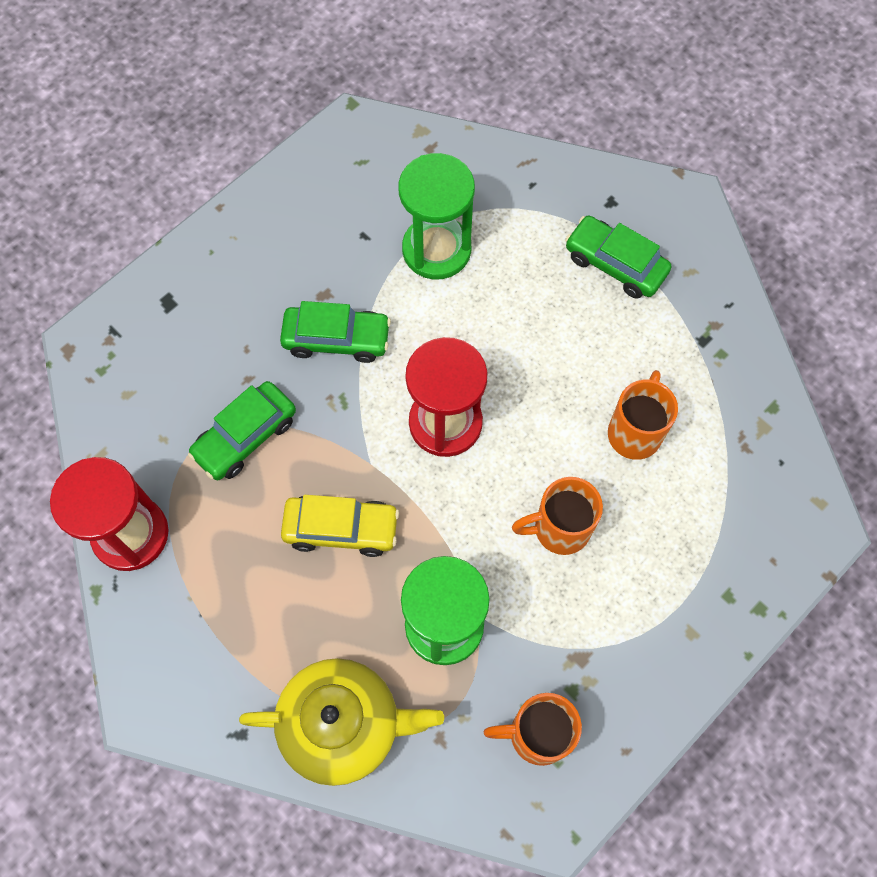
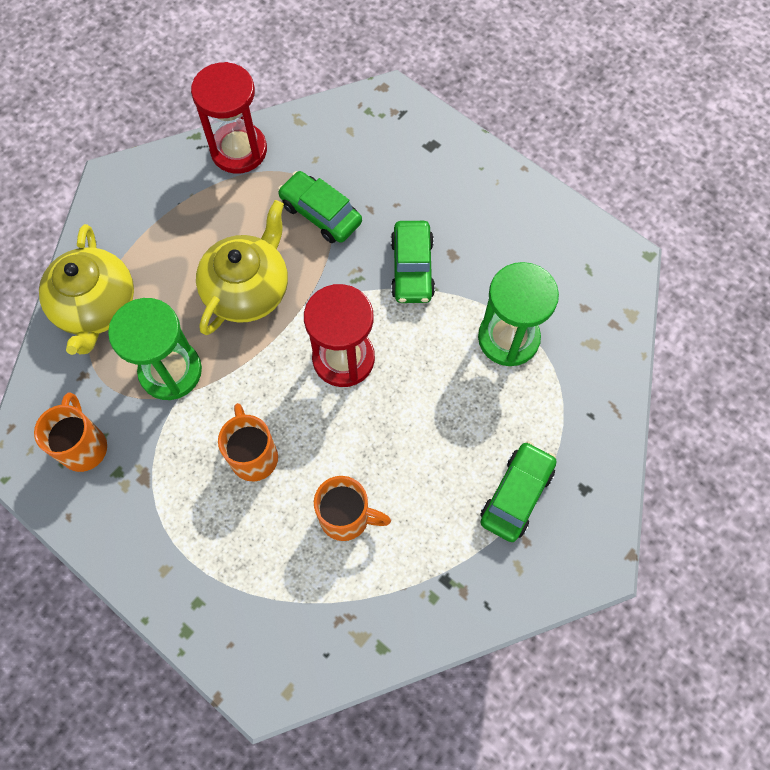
camera: 85 degrees right, 0 degrees up
(341, 529) = (248, 289): yellow car -> yellow teapot

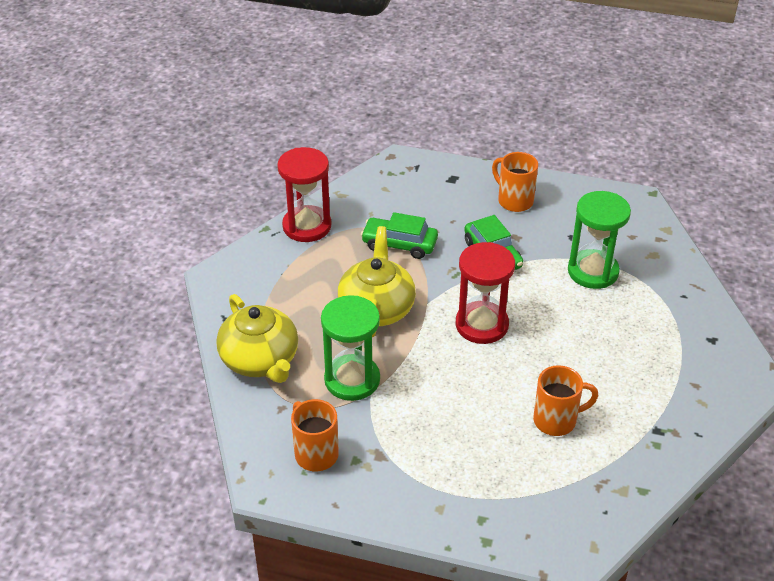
camera: 25 degrees left, 25 degrees down
(253, 456) = (457, 409): orange mug -> orange mug (514, 200)
(516, 495) = (668, 360): green car -> none

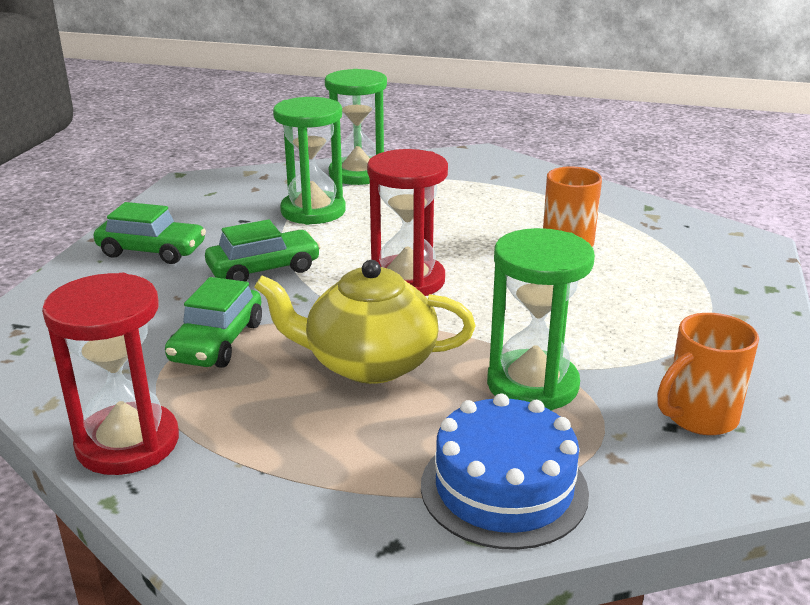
camera: 90 degrees left, 15 degrees down
(260, 360) = (504, 488): yellow teapot -> blue cake
(514, 200) = (152, 251): orange mug -> green car
(677, 294) = (358, 174): none -> green hourglass

